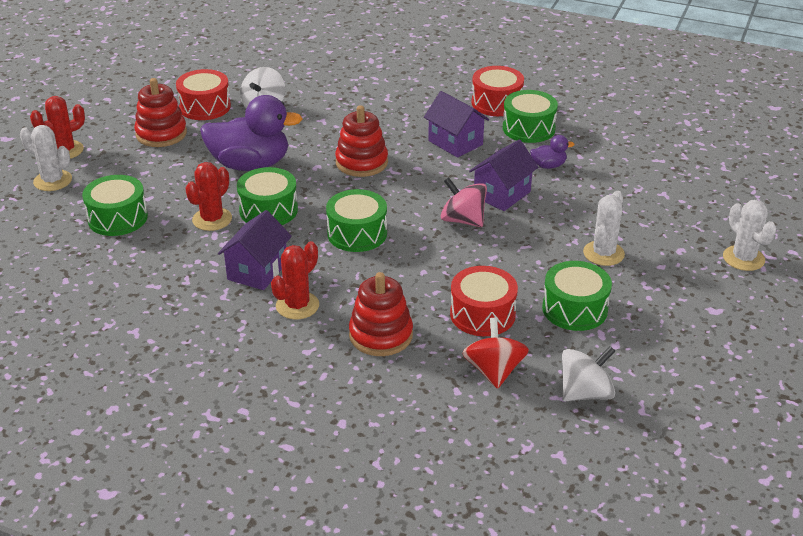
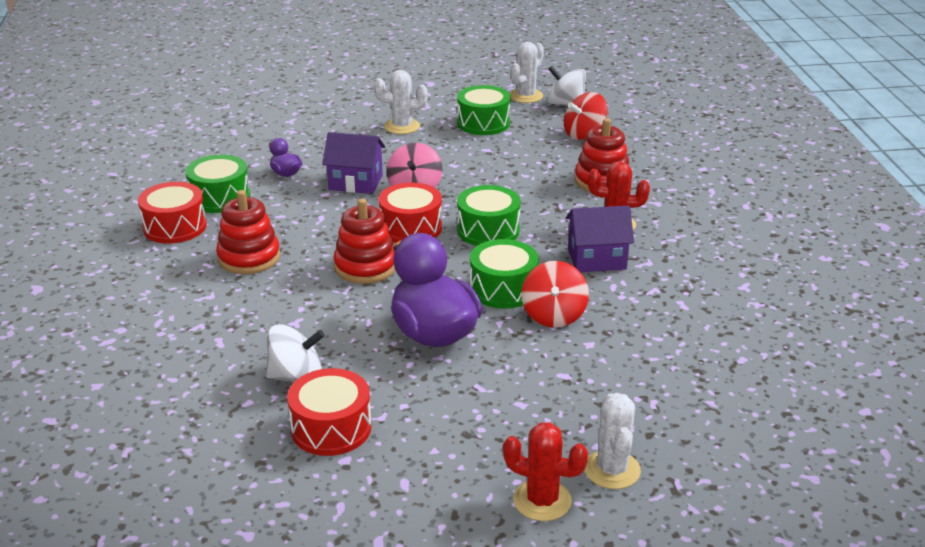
camera: 120 degrees left, 5 degrees down
(118, 218) = (619, 377): green drum -> none
(161, 134) = (428, 433): red stacking toy -> red stacking toy (249, 258)
(212, 219) = (553, 315): red cactus -> red spinning top
(455, 142) = (280, 227): purple house -> none
(482, 314) = (530, 151): red drum -> red drum (411, 228)
(743, 258) = (356, 83): white cactus -> white cactus (526, 96)

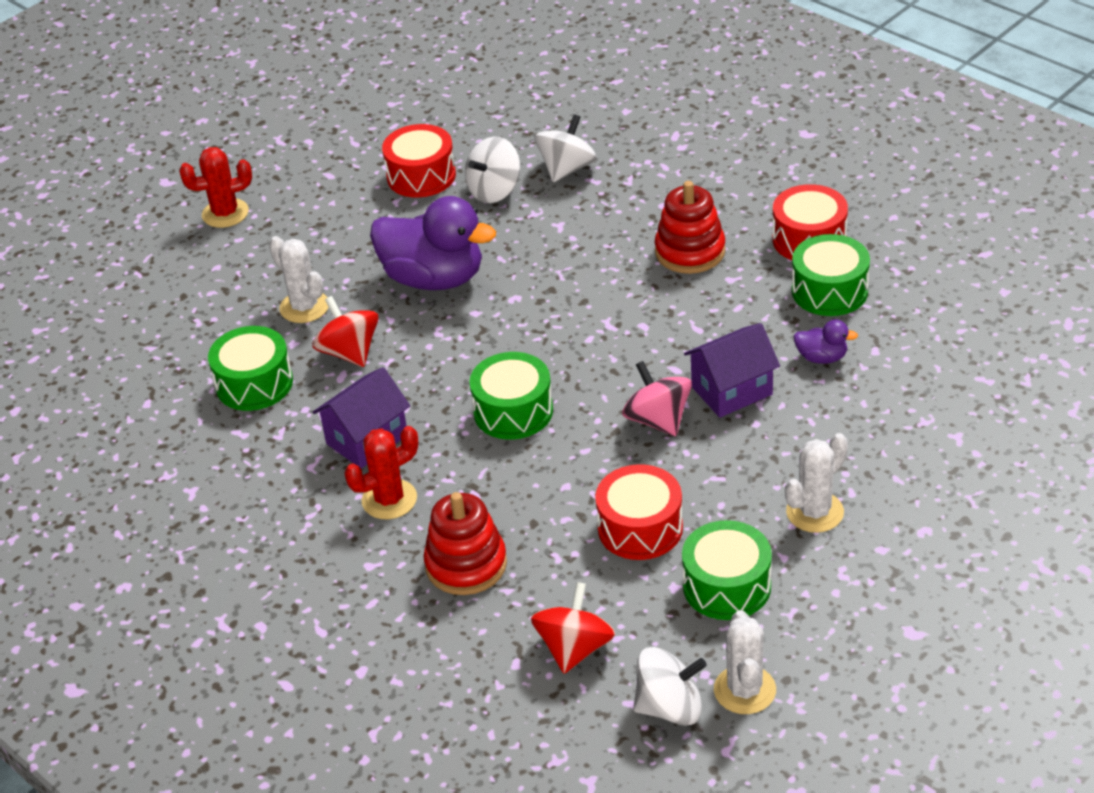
camera: 145 degrees right, 10 degrees up
(220, 362) = (567, 169): none -> white spinning top
(365, 267) = (575, 303): red stacking toy -> none
(411, 228) = (593, 368): red drum -> red drum (640, 528)
(503, 289) = (423, 353): green drum -> green drum (254, 383)
(612, 470) = (192, 256): white cactus -> white cactus (304, 307)

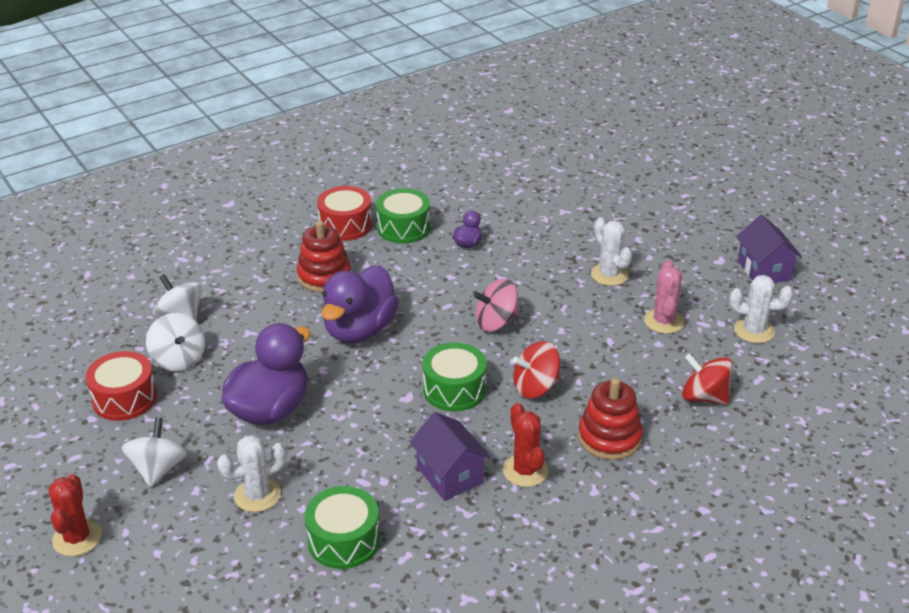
camera: 80 degrees left, 5 degrees down
(349, 352) = (336, 473): red spinning top -> red spinning top (535, 387)
(596, 307) = (360, 330): none -> purple duck
(640, 528) = (599, 348): red drum -> none
(670, 707) = (763, 364): white spinning top -> white spinning top (158, 469)
(727, 586) = (664, 321): green drum -> pink cactus
(731, 390) = (481, 285): purple house -> purple house (764, 270)

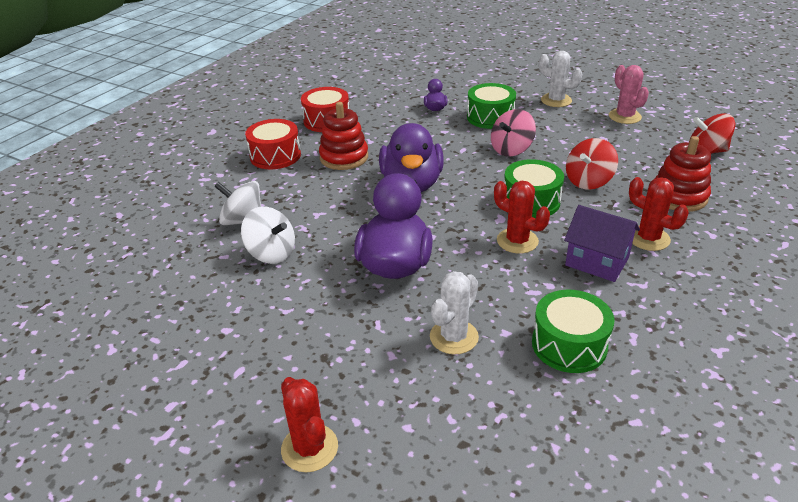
camera: 25 degrees left, 0 degrees up
(124, 398) = (246, 301): red drum -> red drum (275, 156)
(158, 469) = (337, 350): white spinning top -> none
(399, 426) = (517, 241): none -> red cactus
(403, 228) = (375, 111): green drum -> green drum (490, 117)
(754, 331) = (687, 106): white cactus -> none
(764, 270) = (649, 73): purple house -> none

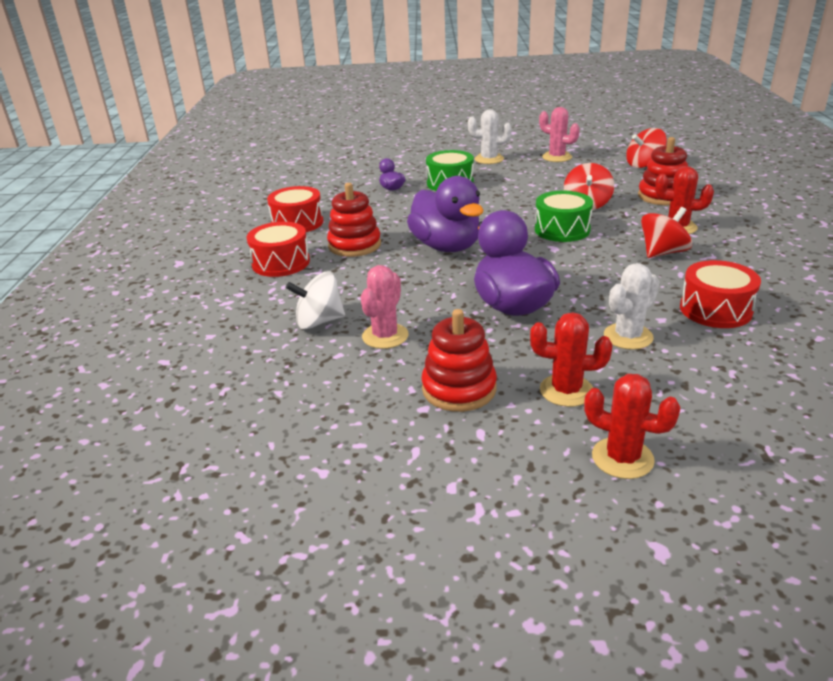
camera: 30 degrees left, 5 degrees down
(268, 325) = (459, 389): none -> red stacking toy
(271, 253) = (385, 336): white spinning top -> pink cactus
(454, 337) = (628, 336): white cactus -> white cactus turned 45 degrees clockwise
(511, 149) = (498, 200): pink spinning top -> none
(517, 241) = (587, 258): red cactus -> red cactus (566, 390)
(569, 345) = (715, 310): green drum -> red drum
(597, 262) = (663, 252): purple house -> red spinning top

